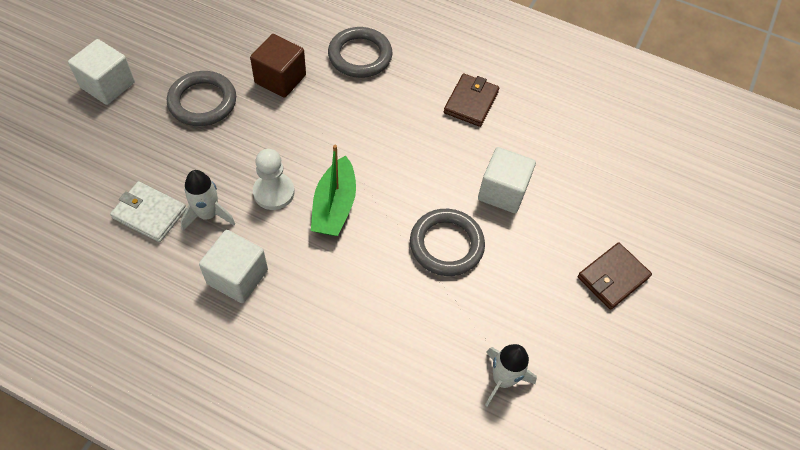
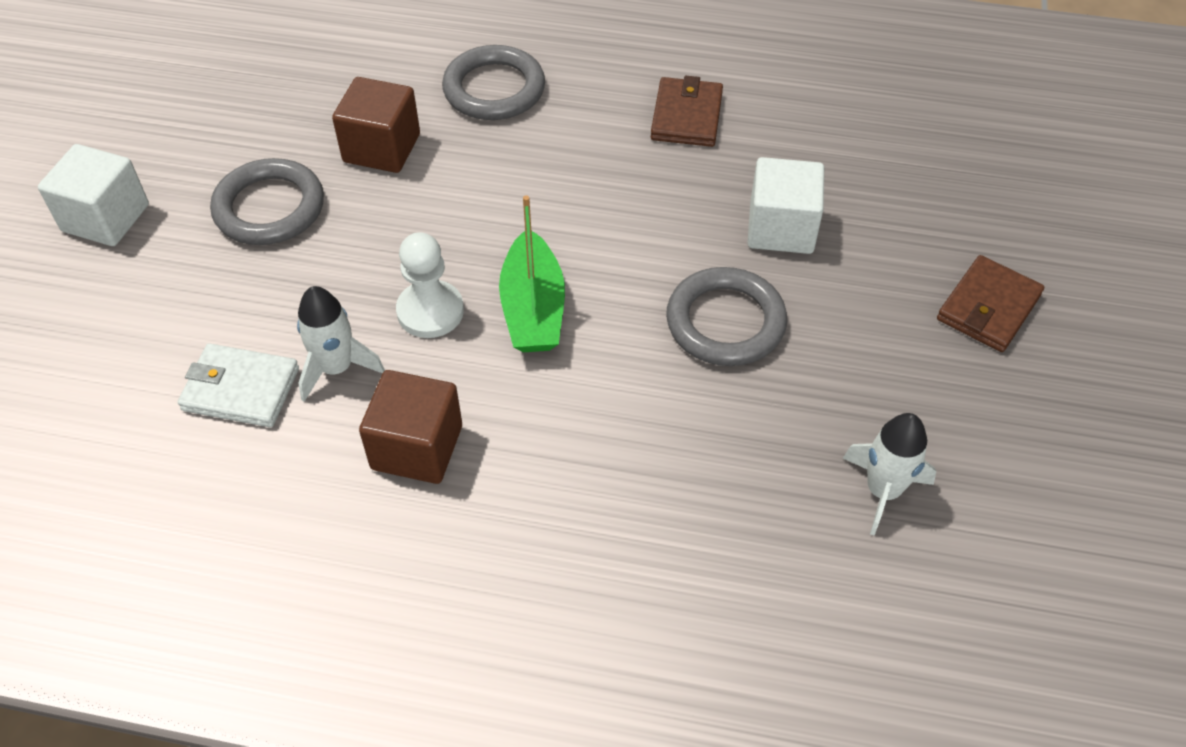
camera: 10 degrees left, 5 degrees down
(237, 277) = (417, 447): white cube -> brown cube

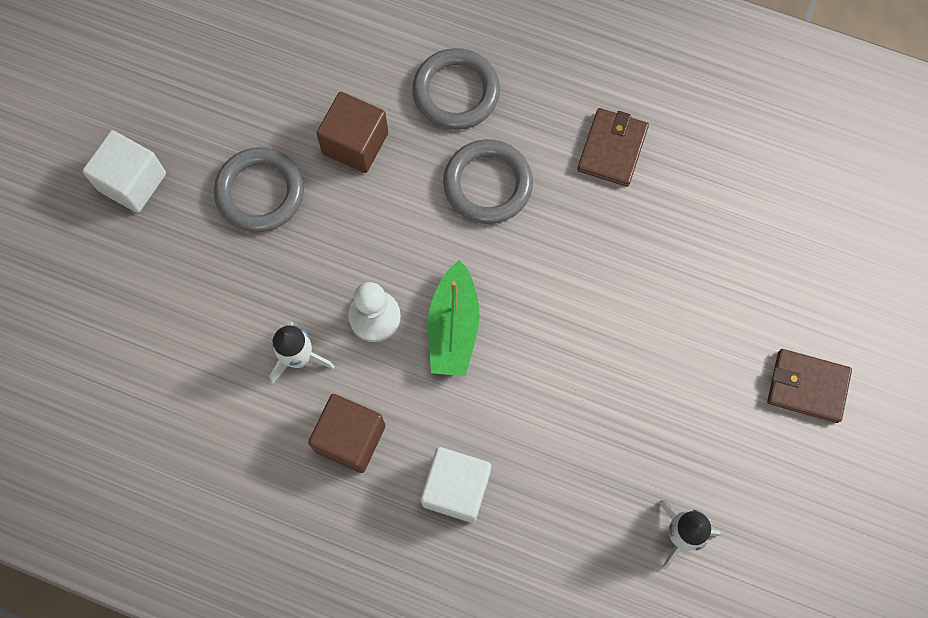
camera: 10 degrees right, 20 degrees up
(241, 389) = (227, 364): white wallet -> none
(725, 322) = (599, 365): grey ring -> grey ring (487, 184)
(781, 228) = (663, 281): white cube -> white cube (456, 488)
(988, 307) = (807, 386): brown wallet -> brown wallet turned 60 degrees clockwise

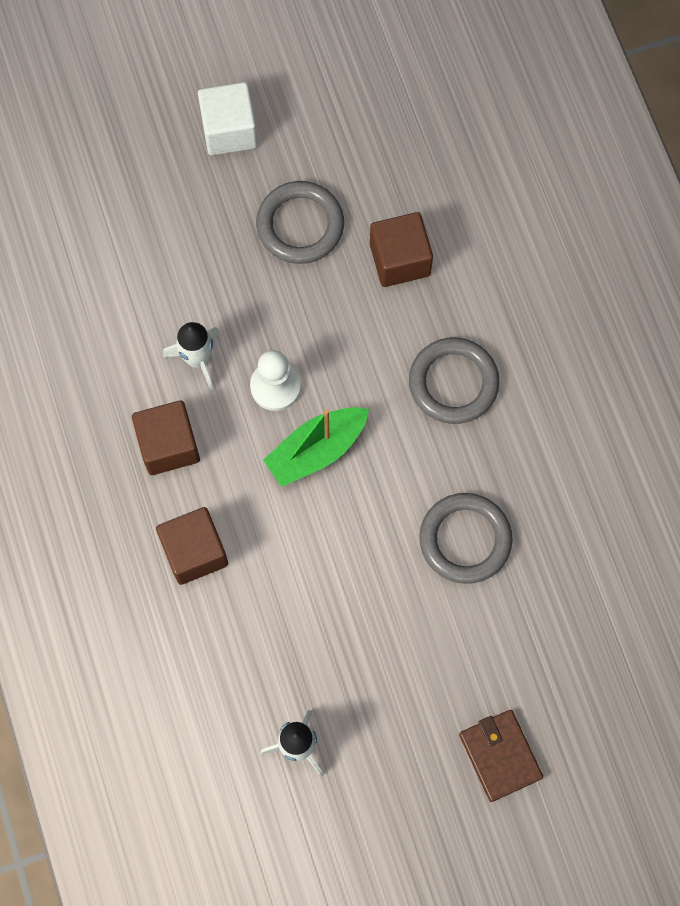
camera: 50 degrees right, 0 degrees up
(456, 92) = (508, 298): grey ring -> grey ring (465, 539)
(456, 488) = (194, 552): white cube -> brown cube
(612, 149) = (567, 453): brown wallet -> none

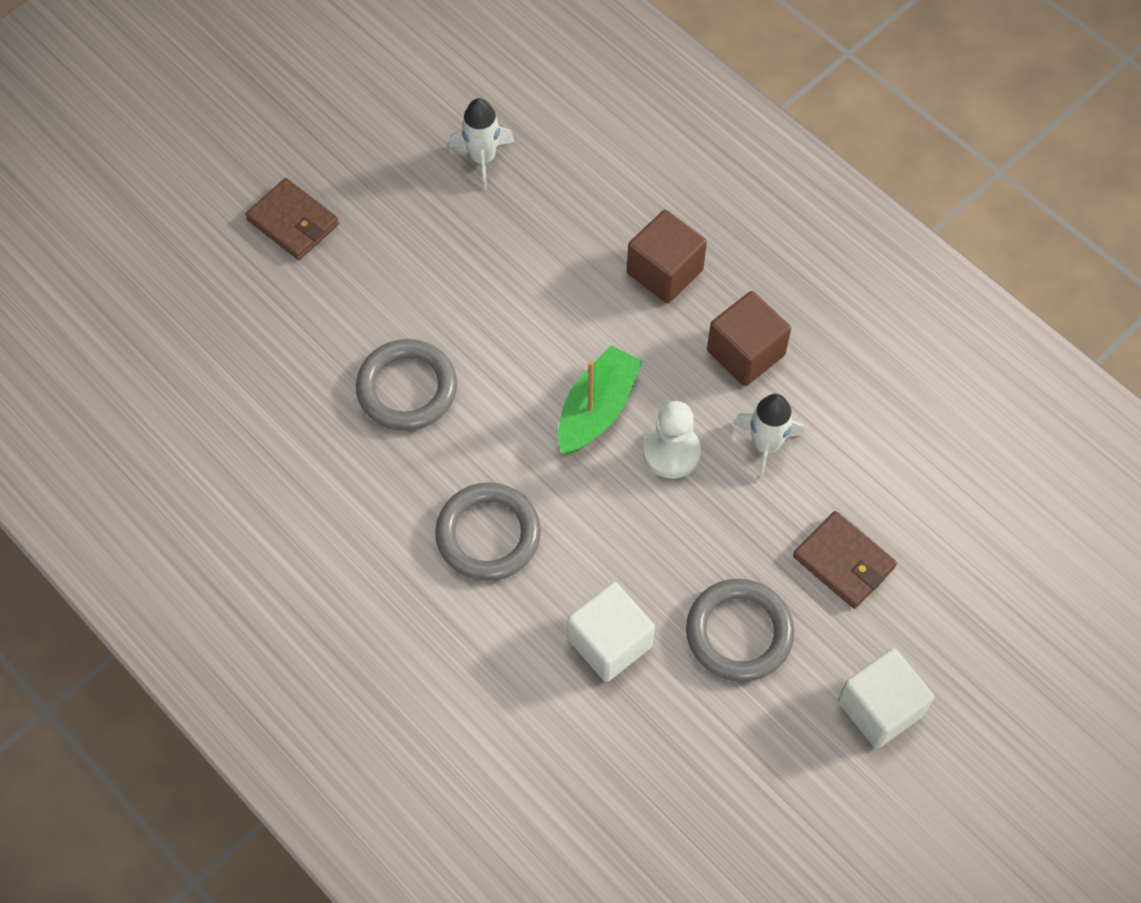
camera: 155 degrees right, 10 degrees down
(192, 242) = (843, 562): none -> brown wallet
(400, 259) = (609, 642): brown cube -> white cube

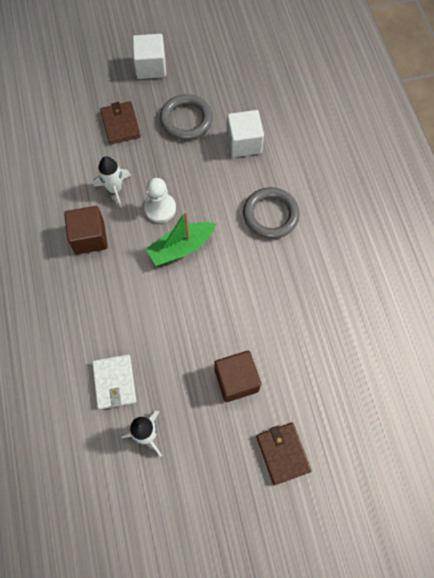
camera: 150 degrees left, 5 degrees up
(407, 388) = (270, 310): grey ring -> none
(566, 192) = (114, 382): none -> white wallet
(664, 271) = (96, 303): brown cube -> brown cube (236, 380)

